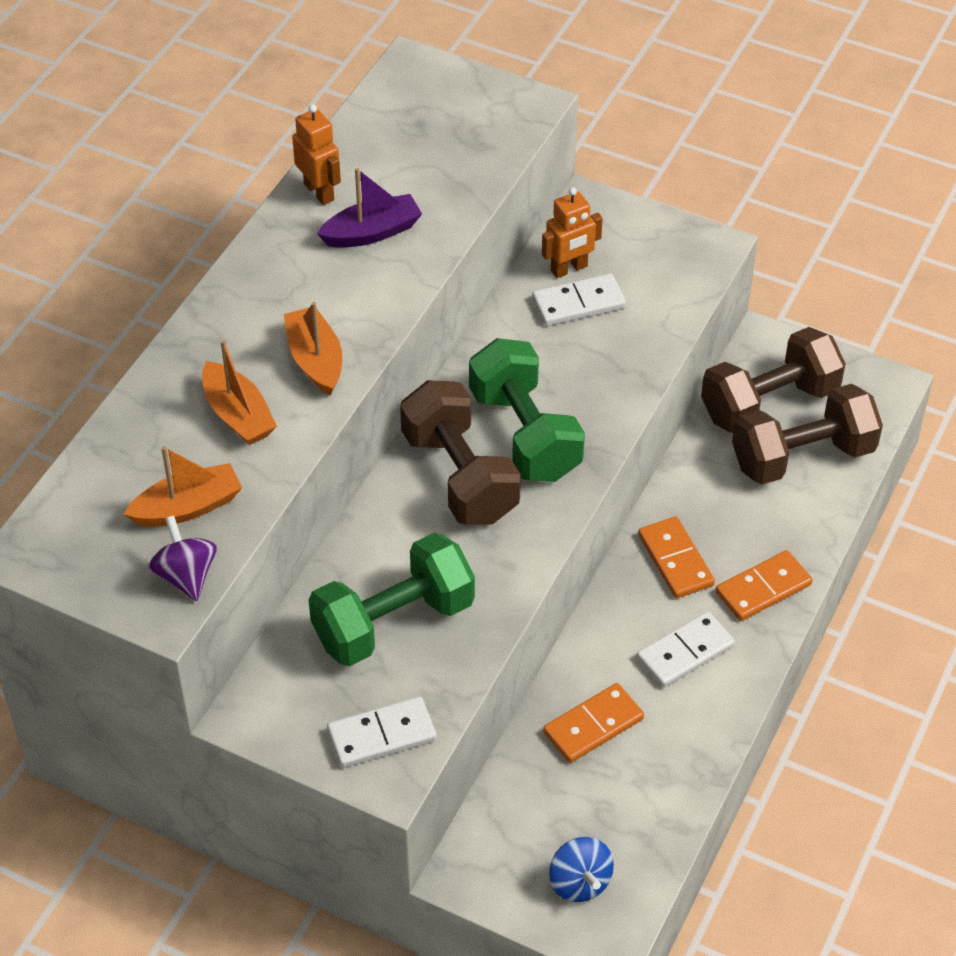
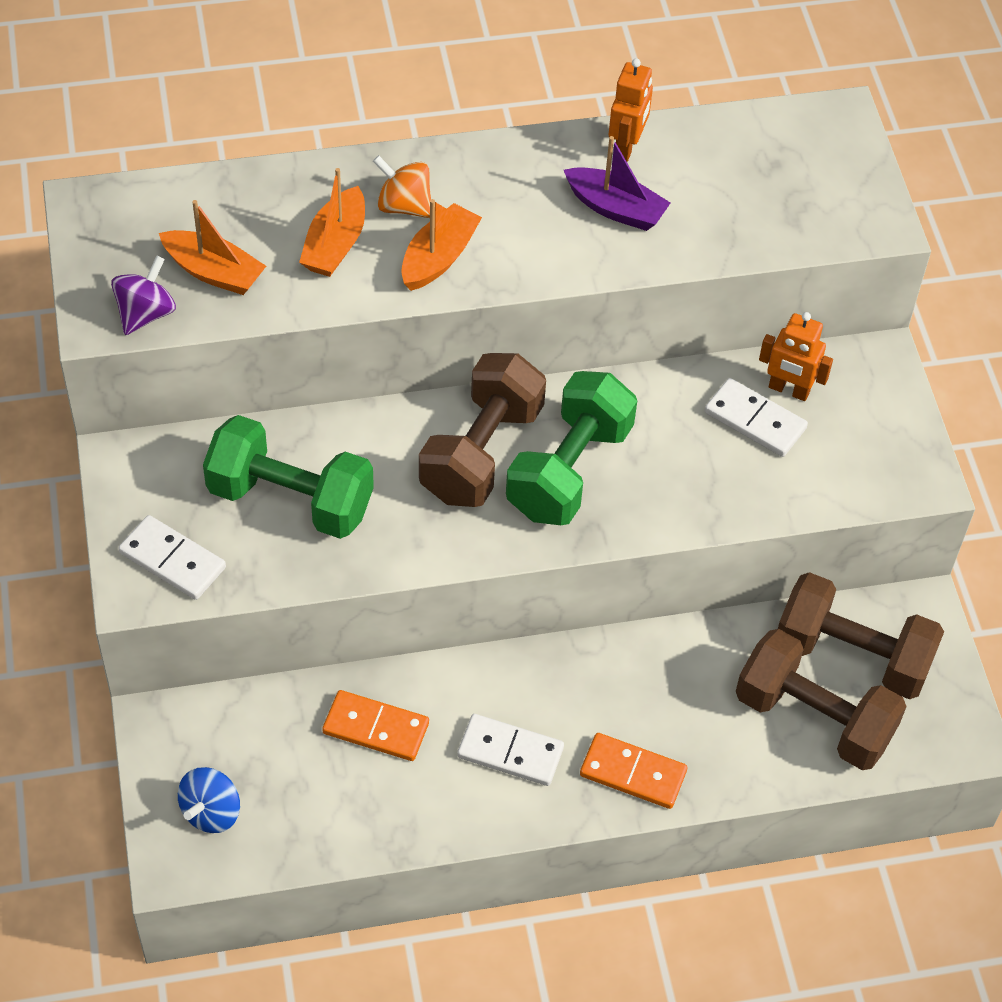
camera: 50 degrees right, 5 degrees up
(242, 351) = (404, 206): none -> orange spinning top
(675, 560) = (604, 686): orange domino -> none

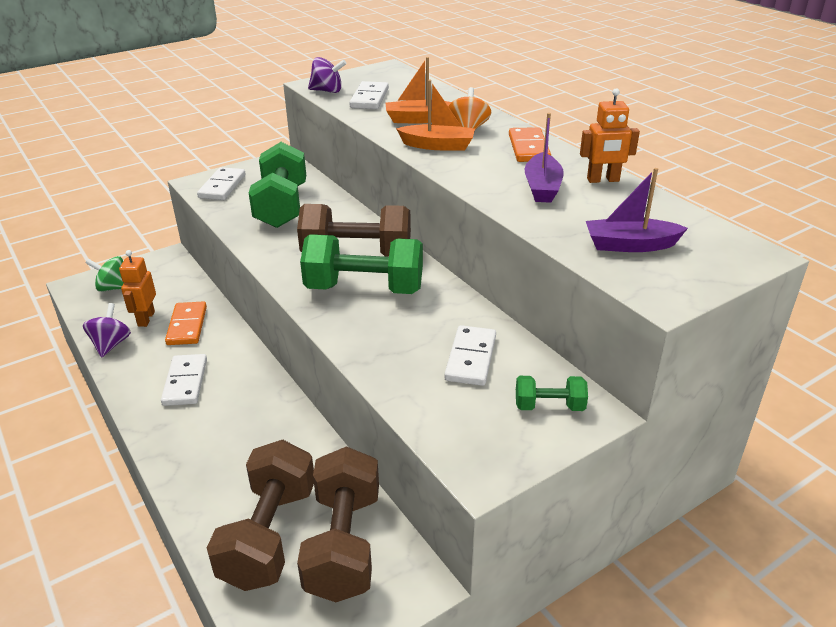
camera: 70 degrees right, 20 degrees down
(211, 812) = (114, 288): blue spinning top -> green spinning top
(214, 272) = (369, 98): orange boat -> white domino
(373, 832) = (111, 344): none -> purple spinning top
(633, 773) = (184, 443): orange domino -> orange domino (528, 148)
(779, 199) = (630, 245): none -> purple boat
(788, 390) = (515, 368): orange robot -> orange robot (146, 319)
(858, 389) = (549, 406): none -> green dumbbell

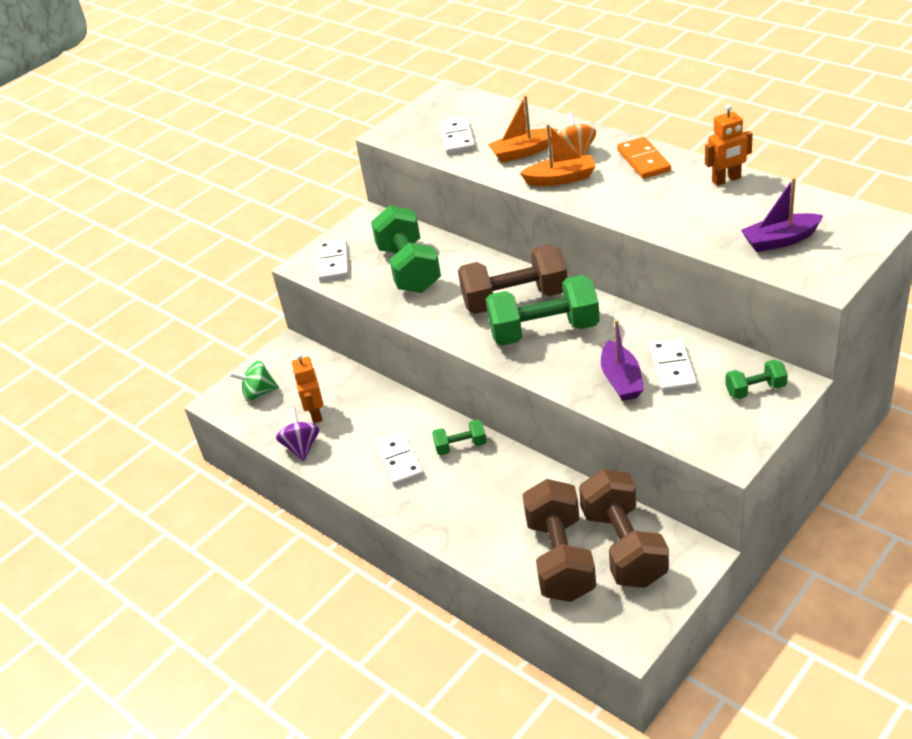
camera: 10 degrees left, 5 degrees up
(187, 326) = (360, 409): orange domino -> none
(251, 385) = (461, 446): none -> green dumbbell
(327, 91) = (409, 139): purple spinning top -> none
(542, 187) = (679, 201): purple boat -> purple boat (621, 380)

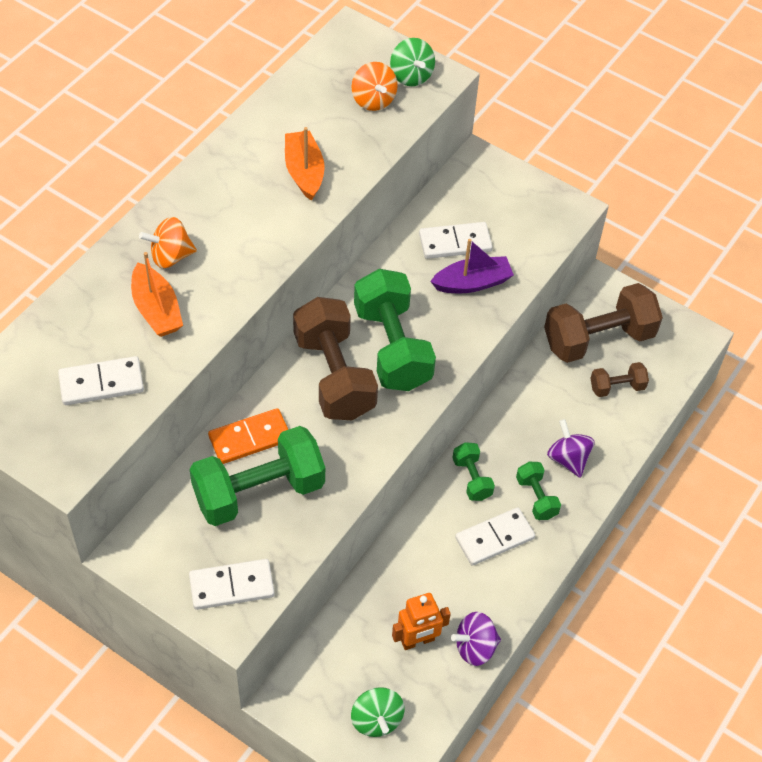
camera: 105 degrees left, 15 degrees up
(476, 514) = (568, 459): none -> purple spinning top
(560, 558) = (617, 387): brown dumbbell -> brown dumbbell, size x0.49
(561, 179) = (227, 271): orange boat -> orange boat (304, 172)
(643, 161) = (203, 195): orange domino -> orange domino (250, 438)
(726, 180) = (258, 129): orange robot -> none
(755, 390) = (486, 185): green dumbbell -> green dumbbell (536, 498)
(780, 240) = (373, 100): purple boat -> orange spinning top
(822, 262) = (411, 76): none -> green spinning top

